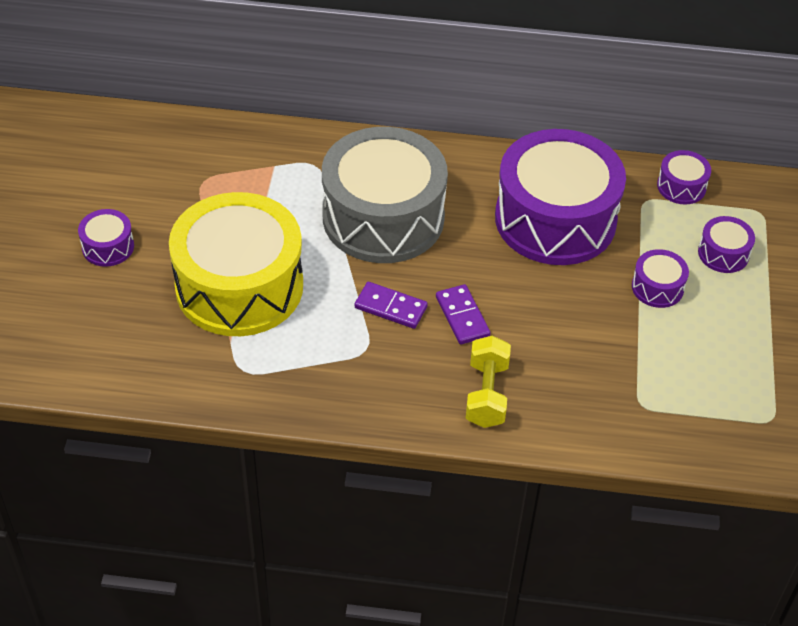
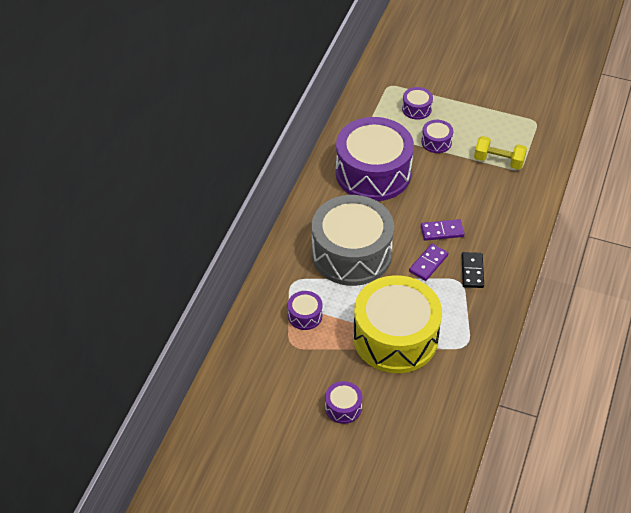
camera: 75 degrees left, 0 degrees up
(390, 363) = (472, 271): none -> black domino
(486, 394) = (502, 232): yellow dumbbell -> yellow dumbbell (498, 161)
(681, 186) = (360, 112): purple drum -> purple drum (305, 315)

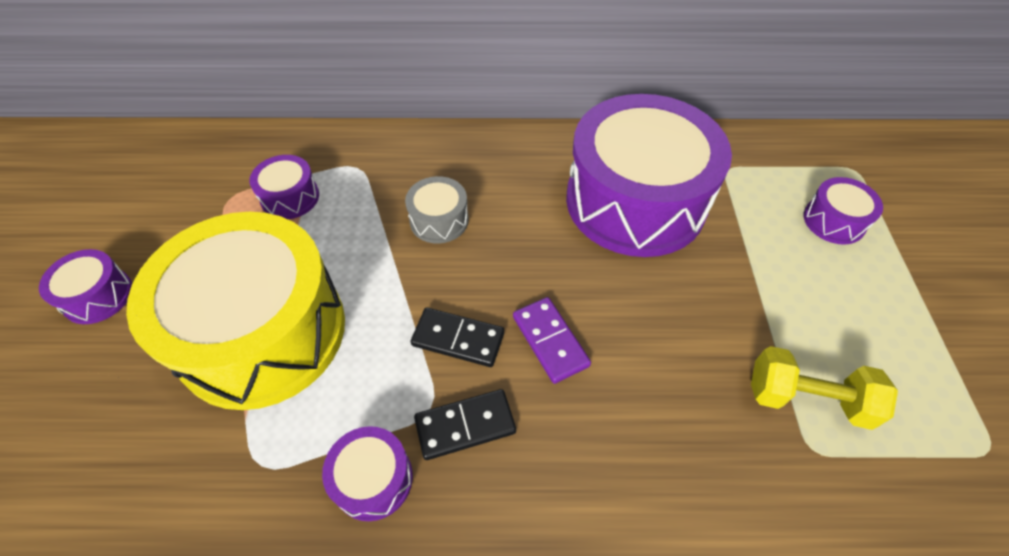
camera: 70 degrees right, 5 degrees up
(351, 254) = (439, 220): grey drum -> grey drum, size x0.41
(428, 263) = (458, 339): purple domino -> black domino
(436, 142) = (775, 272): purple drum -> purple drum (373, 479)
(498, 161) = (807, 399): yellow dumbbell -> yellow dumbbell turned 75 degrees counterclockwise

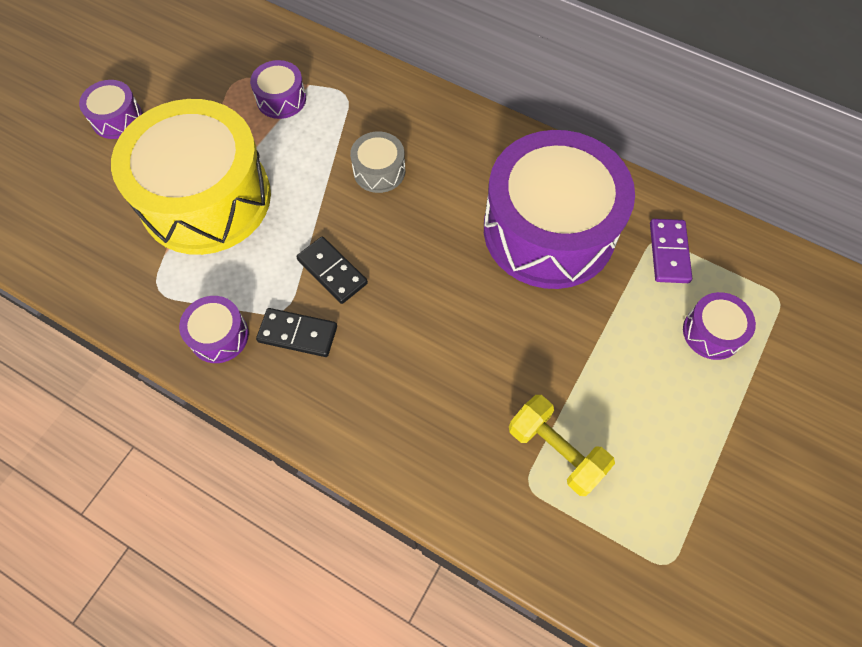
camera: 30 degrees right, 10 degrees up
(550, 341) = (396, 307): purple domino -> purple domino (669, 252)

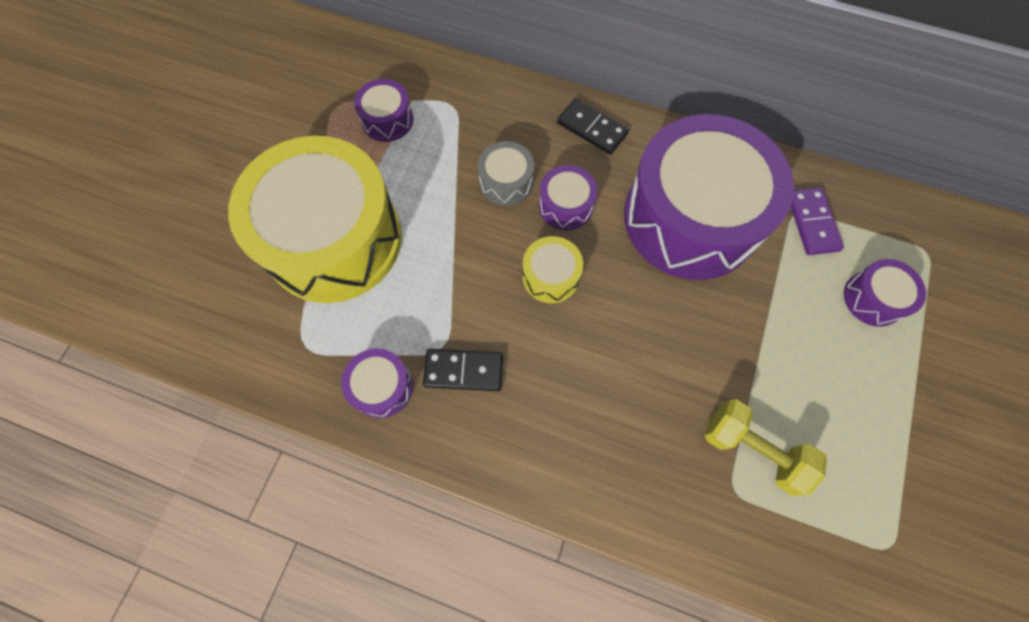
camera: 10 degrees left, 5 degrees up
(117, 119) = (219, 166): purple drum -> purple drum (565, 205)
(332, 271) = (483, 297): black domino -> black domino (592, 129)
(400, 262) = (550, 276): none -> yellow drum

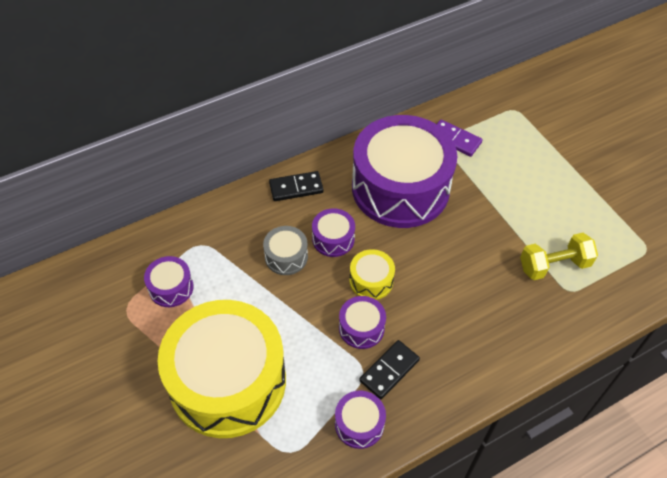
camera: 50 degrees left, 15 degrees down
(873, 298) = (519, 150): purple drum -> purple drum (361, 328)

